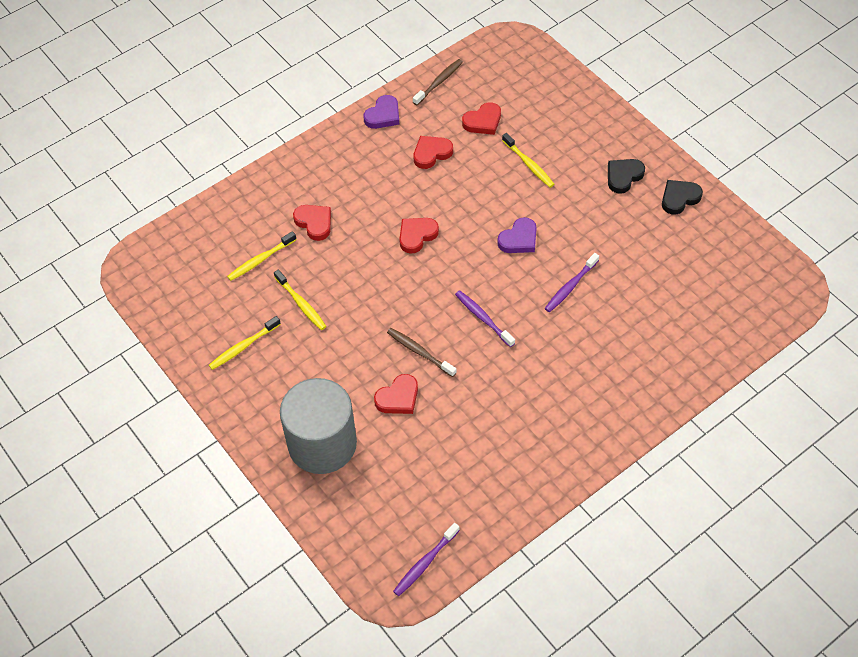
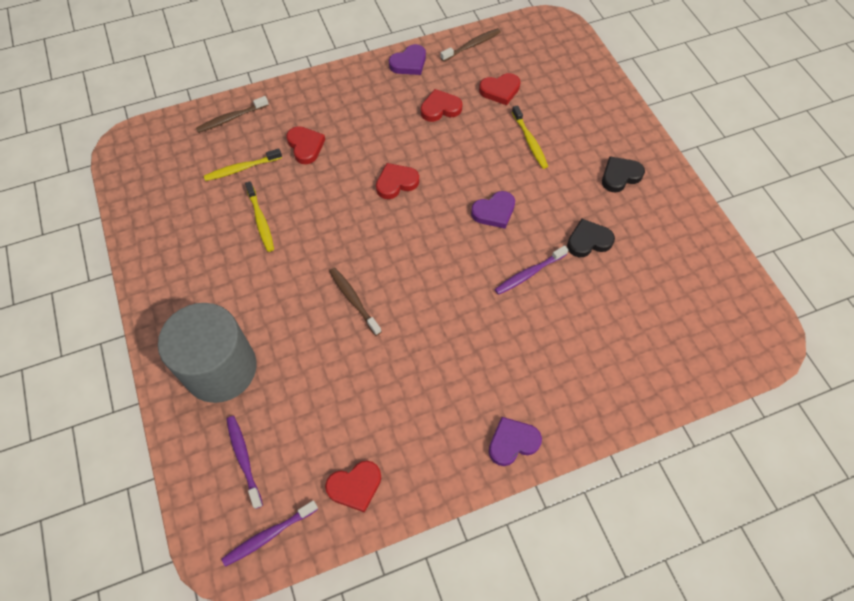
camera: 15 degrees right, 5 degrees up
(228, 214) = (231, 118): none -> brown toothbrush
(243, 347) = (189, 248): yellow toothbrush -> none
(398, 398) = (314, 342): red heart -> red heart (355, 486)
(483, 318) = (429, 282): purple toothbrush -> purple toothbrush (244, 459)
(605, 432) = (512, 442): none -> purple heart
(679, 198) = (671, 212): black heart -> black heart (588, 241)

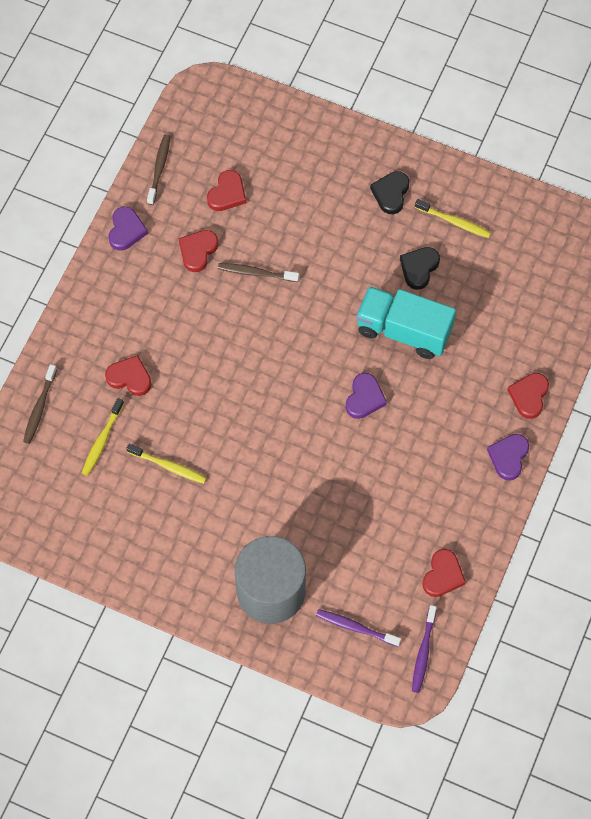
camera: 45 degrees left, 5 degrees up
(353, 300) = (305, 461): brown toothbrush -> brown toothbrush (256, 273)
(396, 183) = (235, 345): red heart -> red heart (529, 396)
(494, 212) = (331, 304): purple heart -> purple heart (364, 398)
(529, 273) = (403, 331): purple toothbrush -> turquoise truck
(530, 141) = (296, 221): yellow toothbrush -> yellow toothbrush (454, 222)

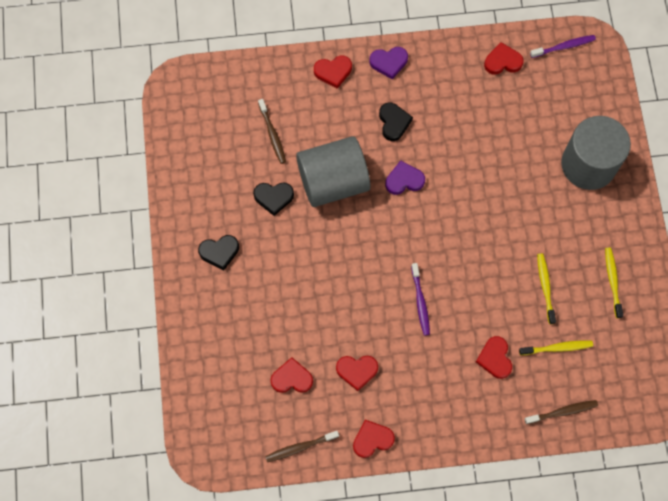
camera: 120 degrees left, 5 degrees up
(126, 230) = (372, 439): purple heart -> red heart
(256, 273) = (349, 315): brown toothbrush -> brown toothbrush (272, 134)
(355, 627) = (576, 97): purple toothbrush -> purple toothbrush (420, 302)
(403, 331) = (333, 181): turquoise truck -> grey cylinder
(435, 423) = (393, 122): none -> black heart
(454, 222) = (218, 193): yellow toothbrush -> yellow toothbrush (612, 281)

